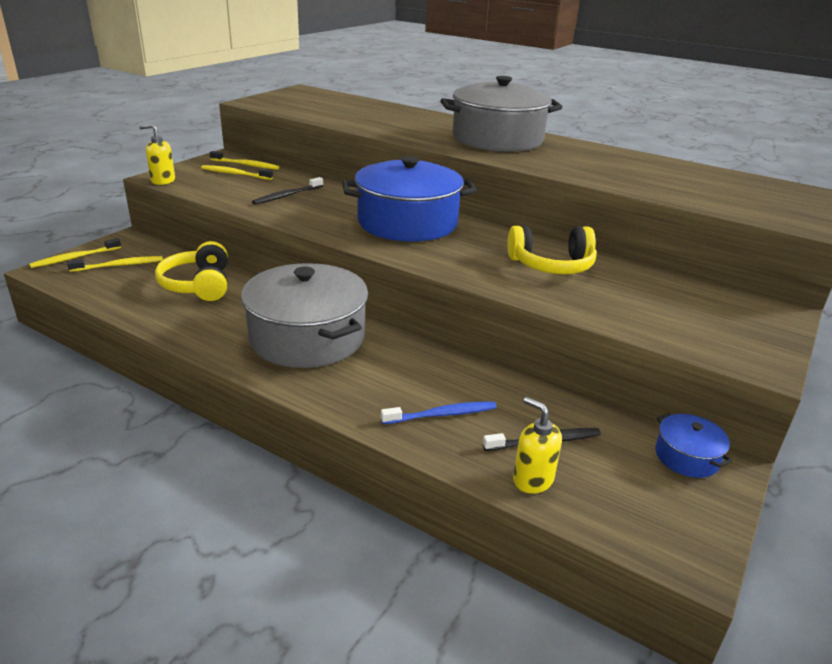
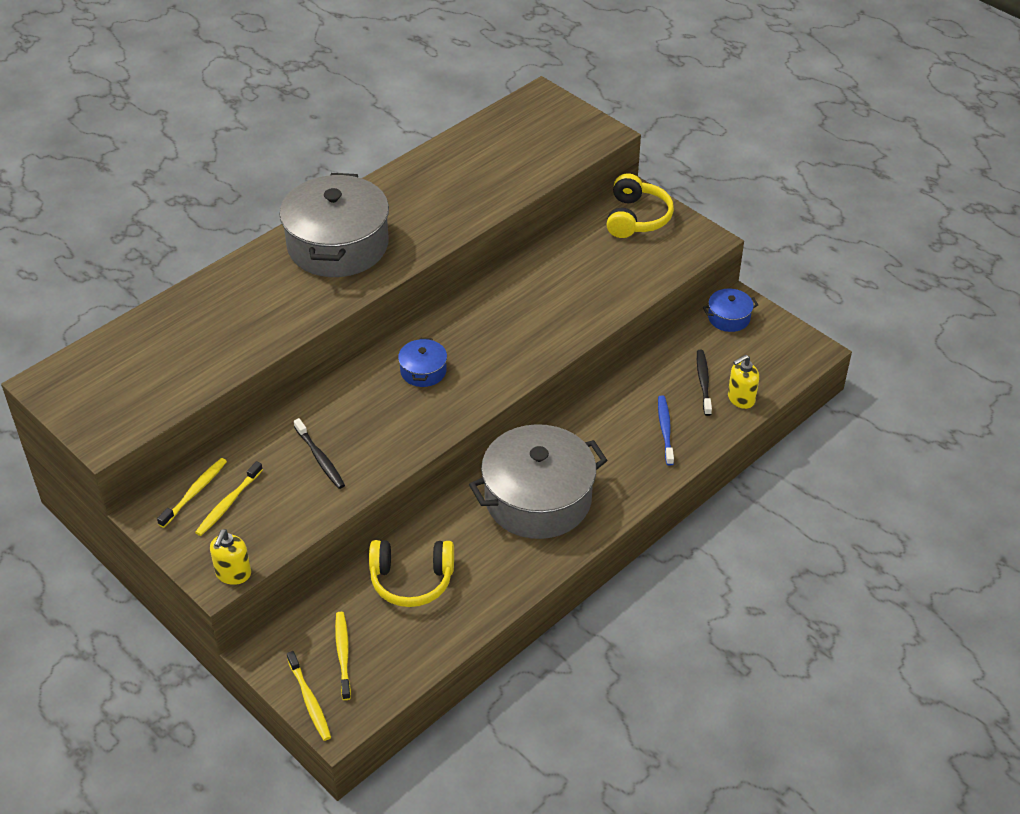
camera: 75 degrees left, 15 degrees up
(407, 222) = (423, 371): blue pot -> blue pot, size x0.44
(551, 265) = (540, 296): yellow headphones -> yellow headphones (636, 218)

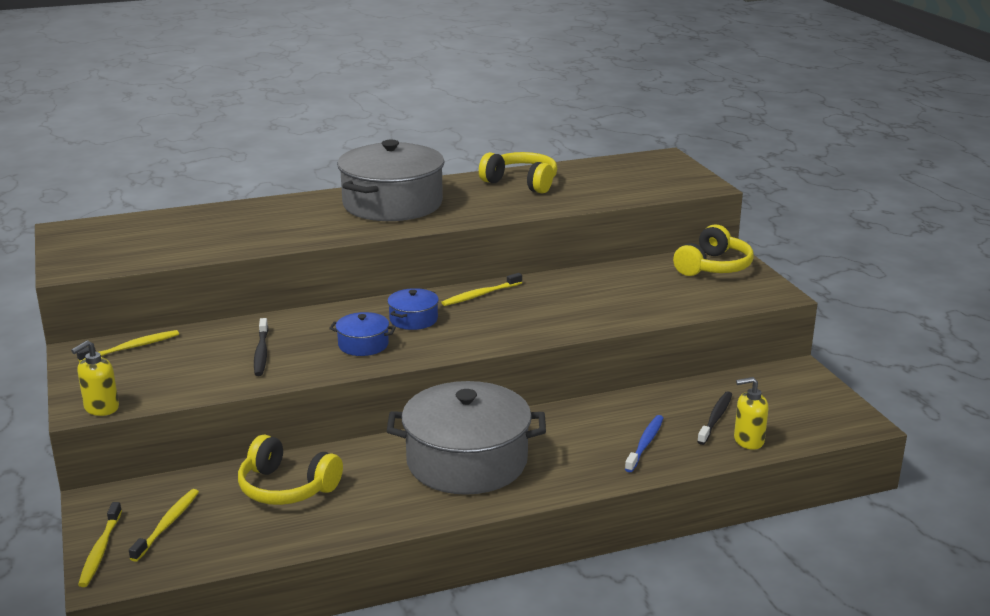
camera: 25 degrees right, 20 degrees down
(228, 503) = (150, 361): yellow toothbrush -> yellow toothbrush (480, 295)
(436, 176) = (521, 182): none -> yellow headphones
(729, 318) = (779, 378): blue pot -> blue pot (363, 344)

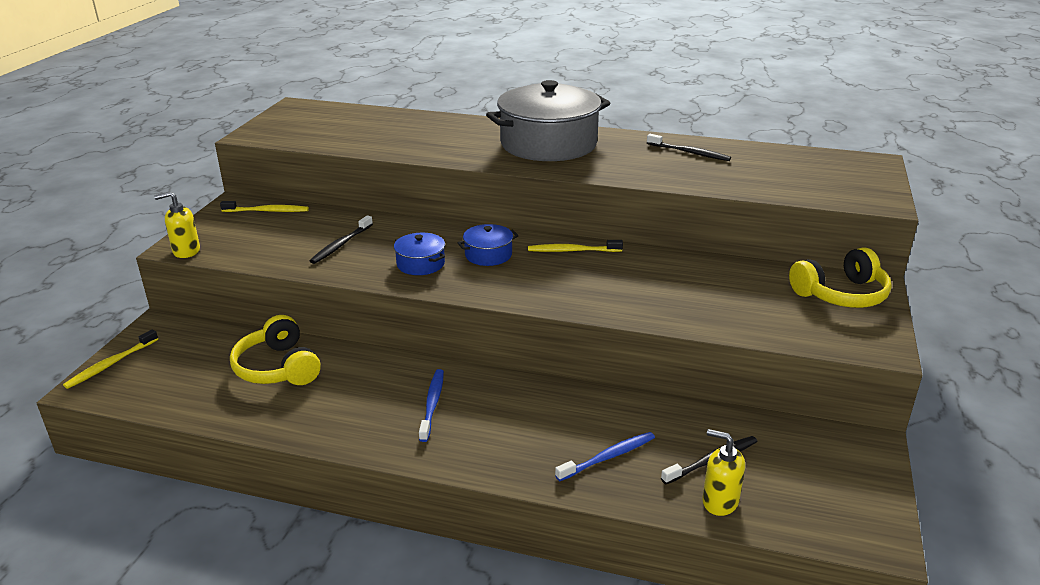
camera: 35 degrees right, 5 degrees up
(167, 524) = (171, 363): yellow toothbrush -> none
(467, 461) = (432, 404): grey pot -> blue toothbrush
(521, 182) = (689, 153): yellow headphones -> black toothbrush

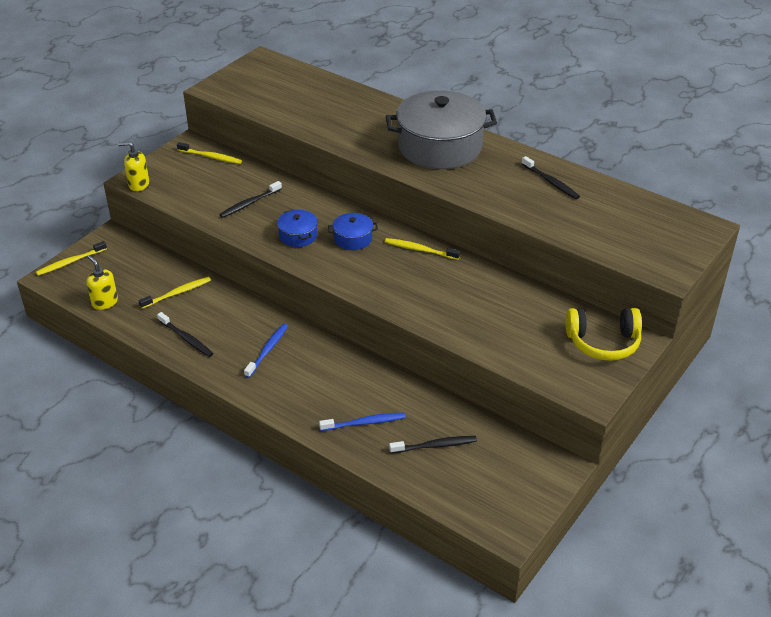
camera: 20 degrees right, 10 degrees up
(278, 368) = (177, 293): yellow headphones -> yellow toothbrush
(316, 416) = (186, 339): none -> black toothbrush
(719, 501) = (419, 475): yellow soap dispenser -> yellow soap dispenser (105, 302)

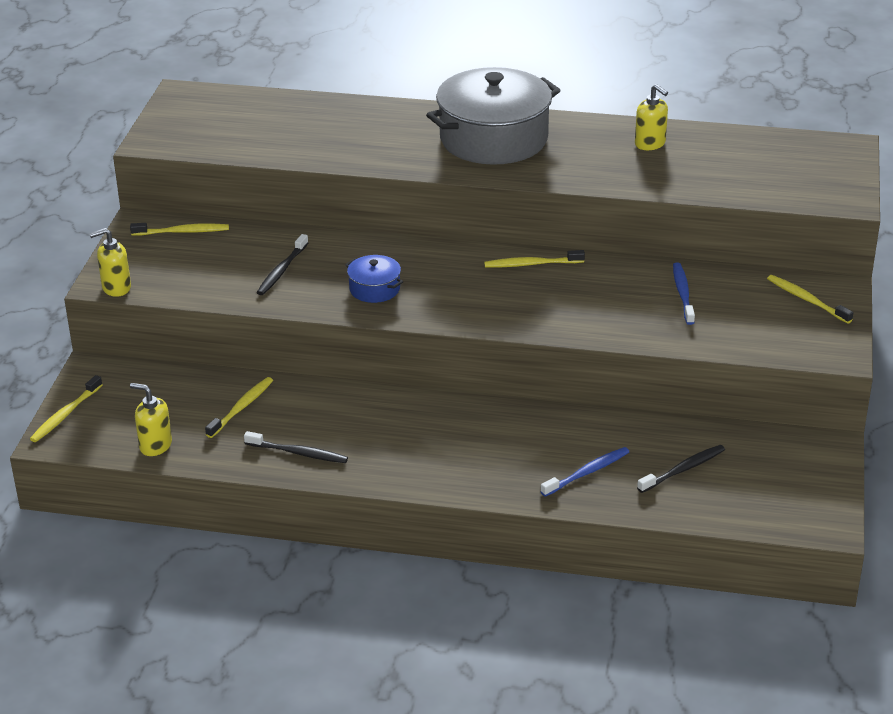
camera: 25 degrees left, 5 degrees down
(267, 350) = (410, 434): blue toothbrush -> blue toothbrush (683, 293)
(353, 239) = (443, 274): blue pot -> none
(551, 182) = (650, 144): black toothbrush -> yellow soap dispenser
(603, 343) = (806, 300): yellow headphones -> yellow toothbrush

